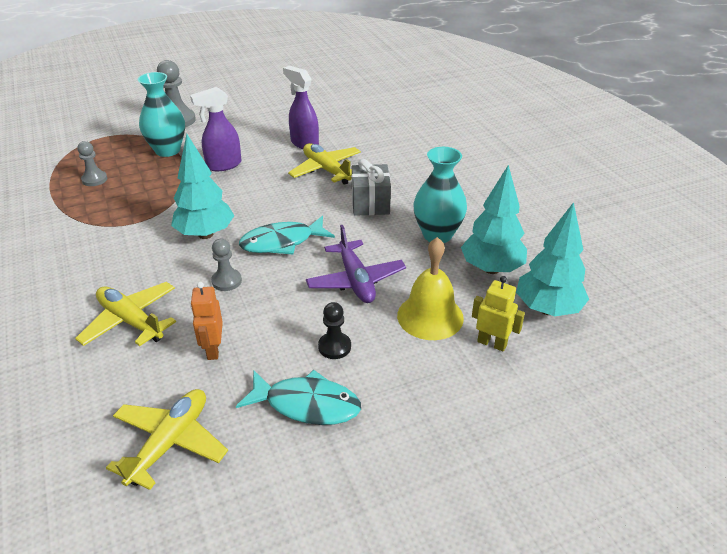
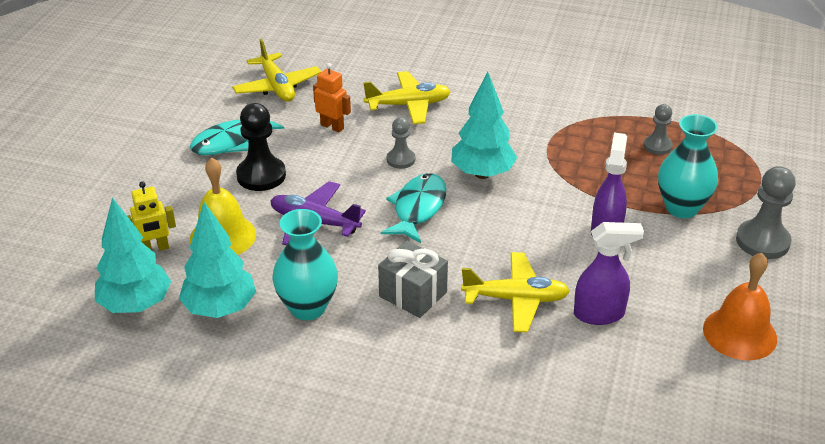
camera: 130 degrees right, 0 degrees up
(269, 107) = (739, 333): none -> orange bell
(334, 347) = (261, 175): black pawn -> black pawn, size x1.67

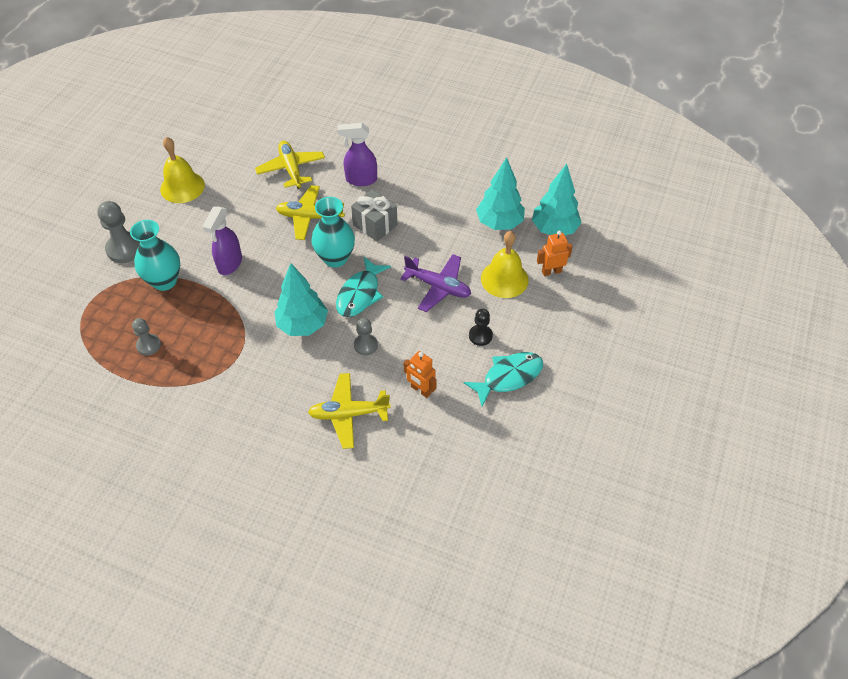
camera: 175 degrees left, 15 degrees up
(155, 249) = (551, 271): yellow robot -> orange robot
(261, 175) = (480, 336): black pawn -> black pawn, size x0.60
(277, 86) = (472, 452): yellow plane -> yellow plane (291, 169)
(307, 307) = (443, 220): turquoise vase -> turquoise vase (335, 258)
(599, 314) = (261, 204): purple spray bottle -> purple spray bottle (361, 179)
(739, 333) = (182, 187): orange bell -> yellow bell

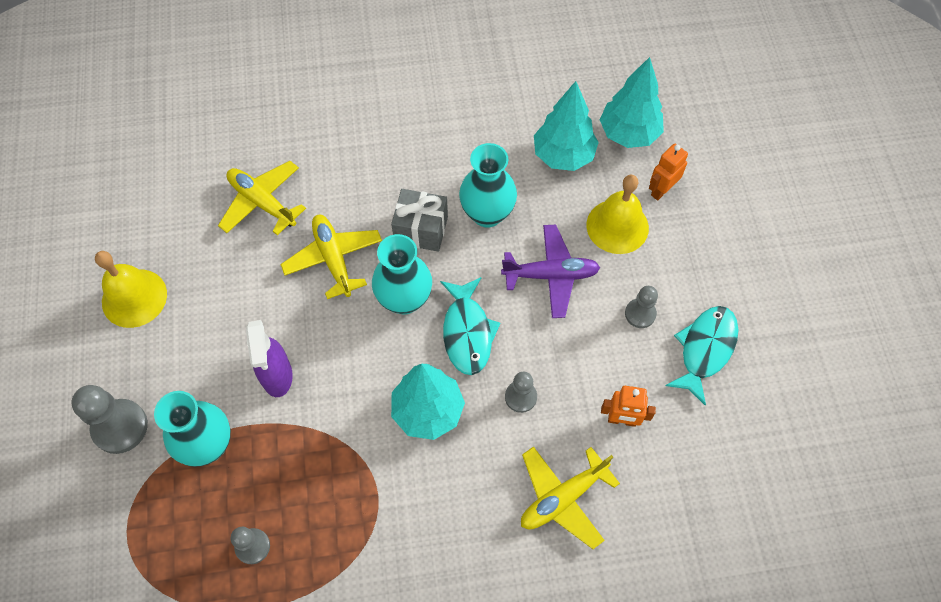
camera: 30 degrees left, 10 degrees up
(310, 217) = (333, 259): yellow plane -> yellow plane turned 90 degrees clockwise
(361, 179) = (361, 175): purple spray bottle -> none
(423, 234) = (487, 214): none -> turquoise vase
(480, 336) = (640, 314): black pawn -> grey pawn

